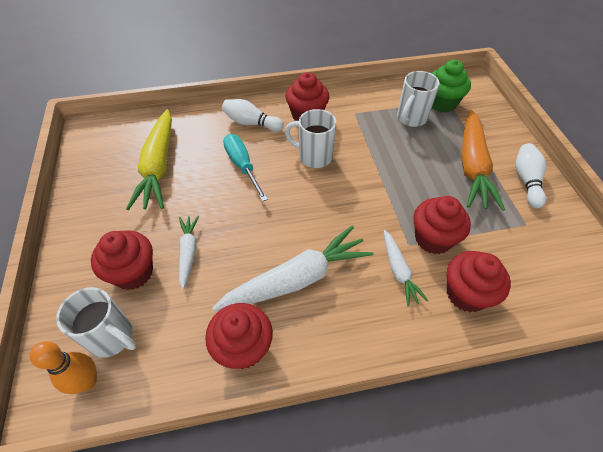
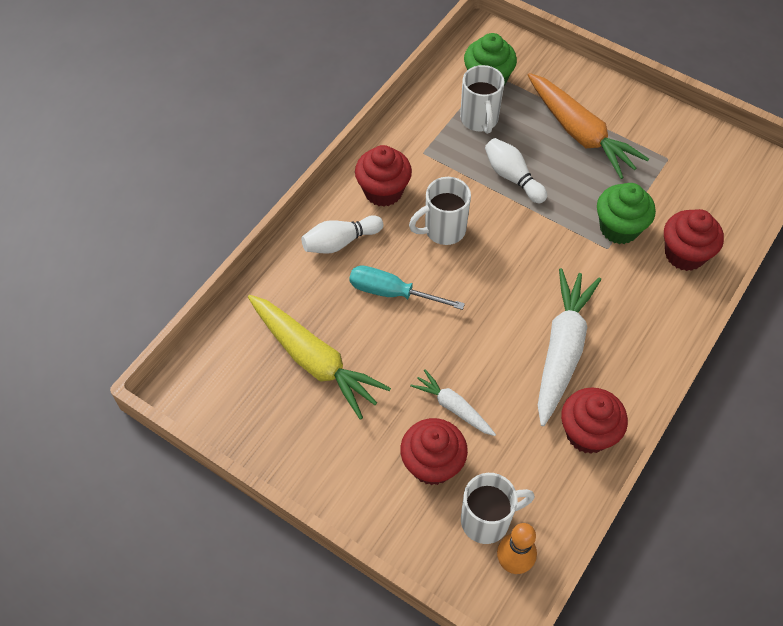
camera: 45 degrees left, 5 degrees up
(398, 271) = (624, 277): white carrot -> none
(433, 239) = (619, 228): red cupcake -> green cupcake
(526, 181) = (631, 115): white bowling pin -> white bowling pin (512, 177)

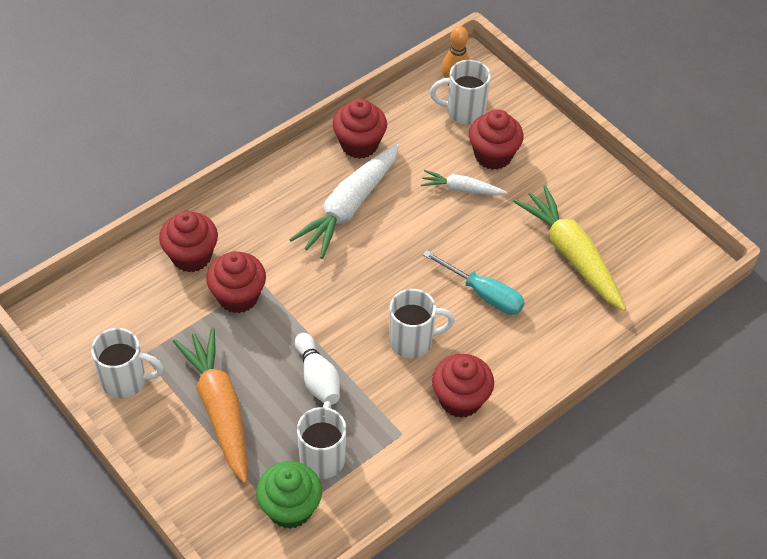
camera: 165 degrees left, 5 degrees down
(340, 242) = (520, 356): white bowling pin -> none
(453, 407) = (461, 189): white carrot -> white carrot turned 135 degrees clockwise
(619, 228) = (238, 296): green cupcake -> red cupcake
(668, 135) = (126, 381): none -> white mug

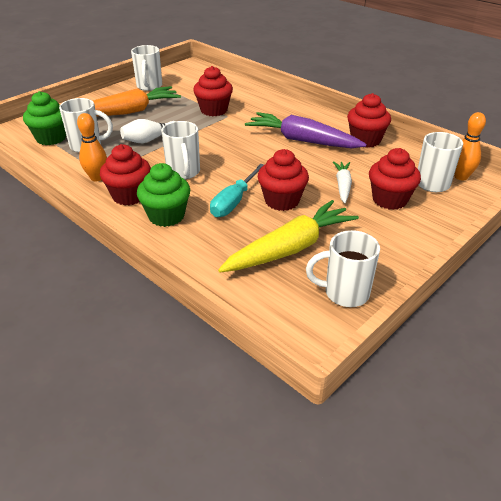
camera: 85 degrees right, 15 degrees down
(191, 256) = (242, 95): red cupcake -> red cupcake (282, 201)
(349, 207) = (302, 140): white carrot -> purple carrot
(413, 438) = (97, 178): none -> orange bowling pin
(506, 361) = (166, 216): none -> green cupcake
(638, 225) = (344, 293): none -> white mug

